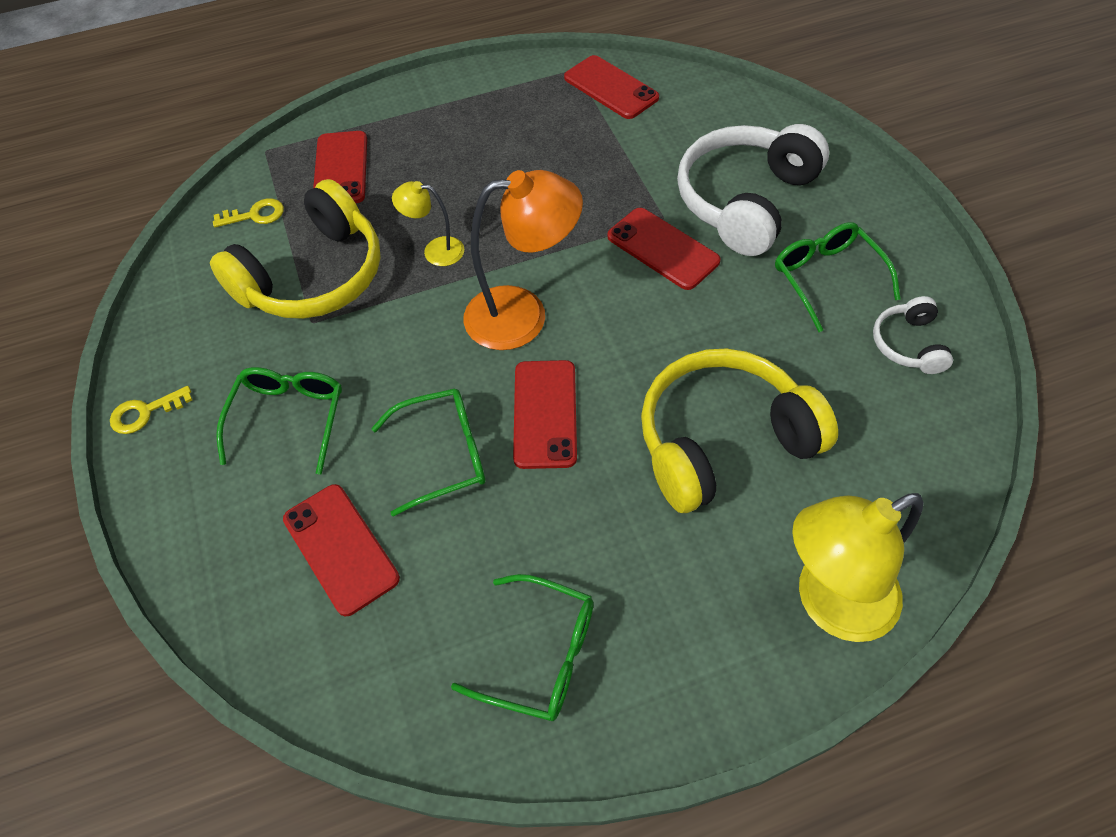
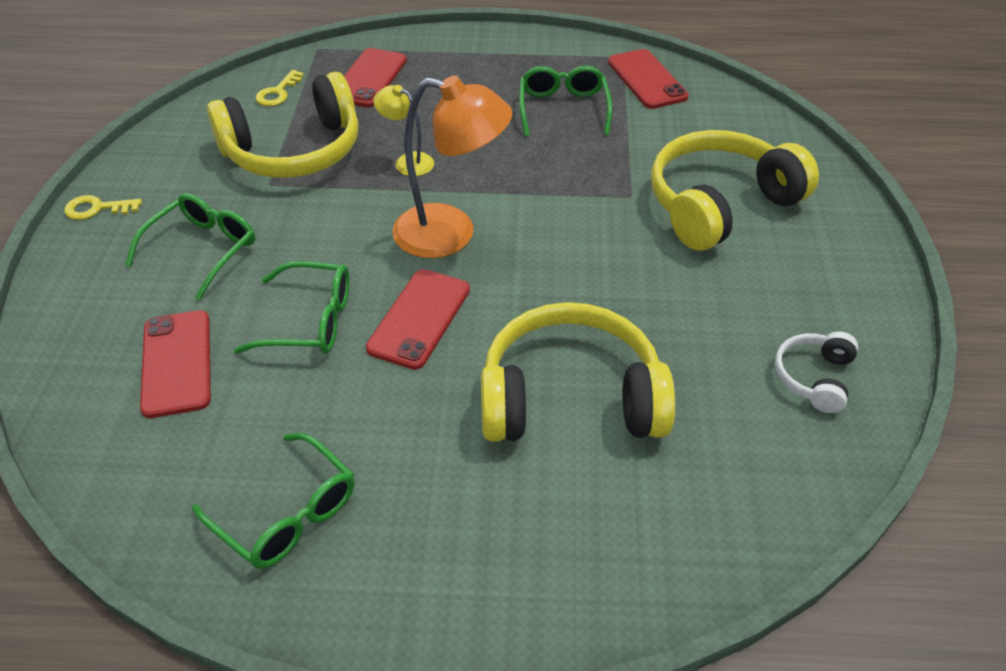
camera: 20 degrees right, 10 degrees down
(255, 215) = (278, 93): yellow key -> yellow key turned 105 degrees clockwise
(662, 249) = (614, 220): red phone -> none
(745, 201) = (720, 205): white headphones -> yellow headphones
(827, 278) = (763, 293): green glasses -> green glasses (563, 109)
(830, 603) = (588, 579): yellow lamp -> none

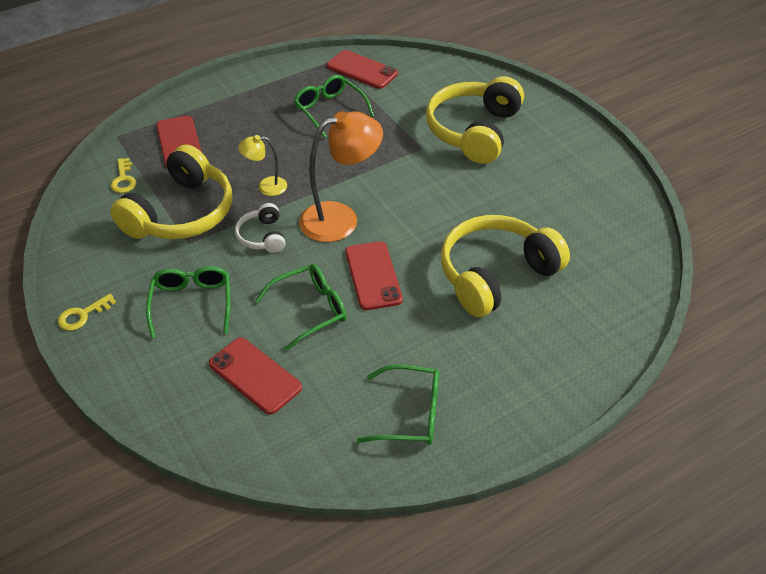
camera: 35 degrees left, 0 degrees up
(814, 378) = (600, 203): white headphones -> white headphones (262, 236)

